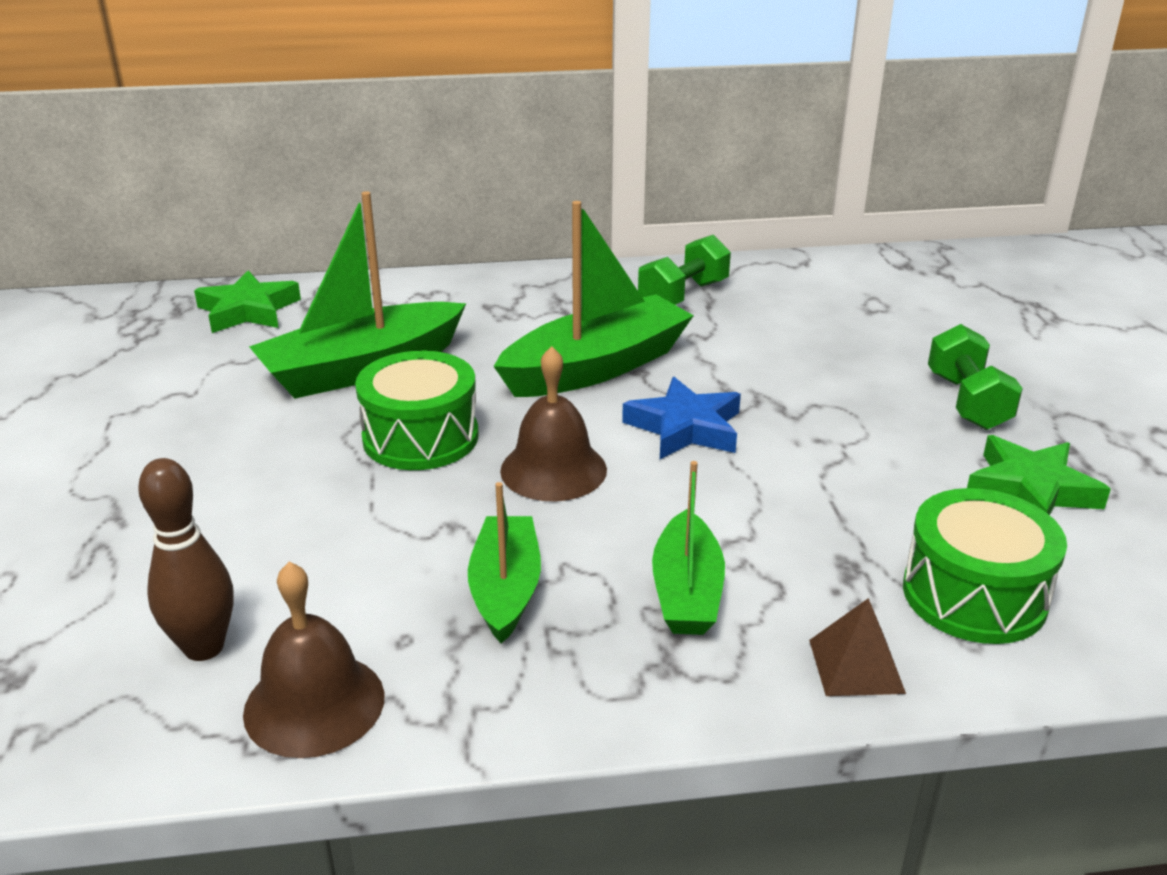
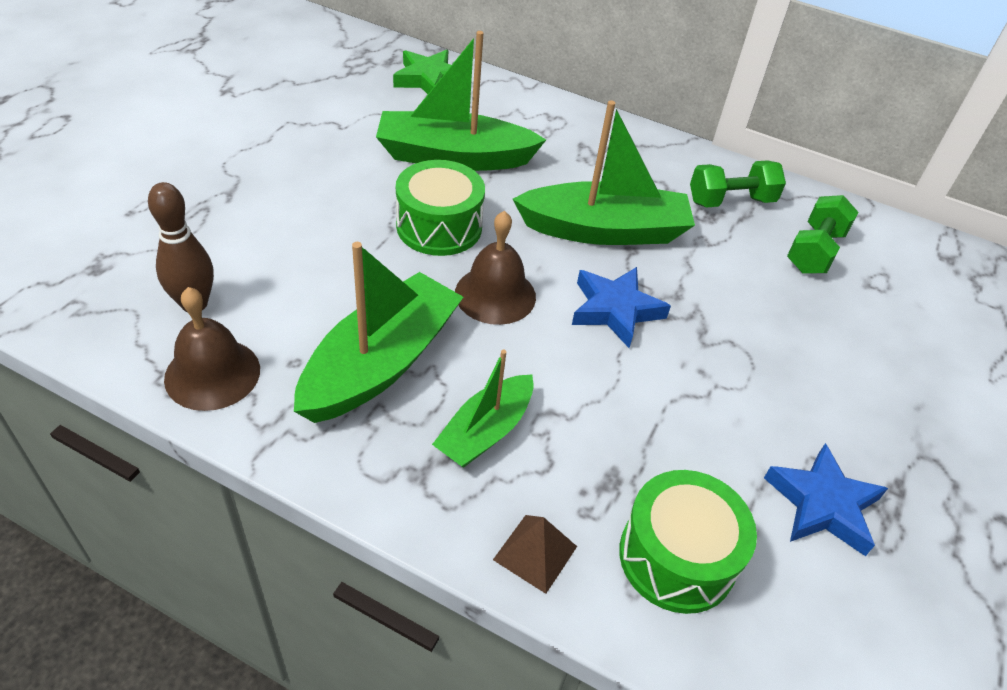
camera: 30 degrees right, 15 degrees up
(506, 590) = (381, 363): green boat -> green boat, size x1.67
(967, 402) = (857, 404): green dumbbell -> green dumbbell (814, 251)
(1031, 489) = (822, 504): green star -> blue star

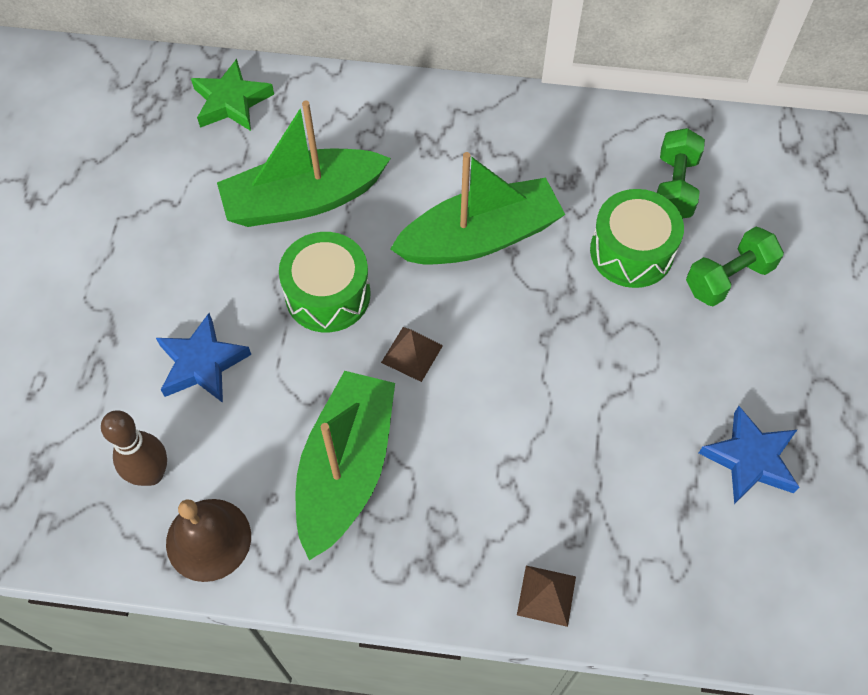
camera: 15 degrees left, 15 degrees up
(485, 431) = (463, 501): green boat -> none
(495, 294) = (412, 354): brown bell -> brown pyramid
(615, 310) = (522, 328): blue star -> blue star (202, 363)
(677, 557) = (654, 553): green drum -> green drum (631, 251)
(731, 201) = (582, 153): green dumbbell -> green dumbbell (728, 278)

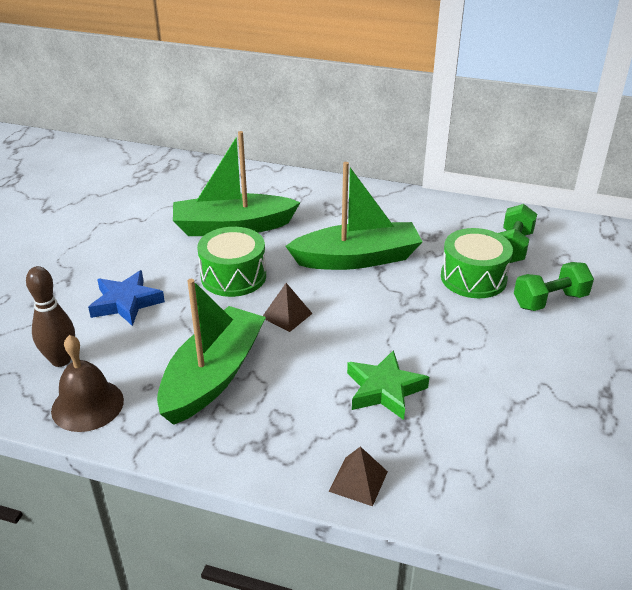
camera: 10 degrees right, 25 degrees down
(231, 101) = (201, 176): green star -> green star (384, 389)
(750, 459) = (556, 412): blue star -> none

